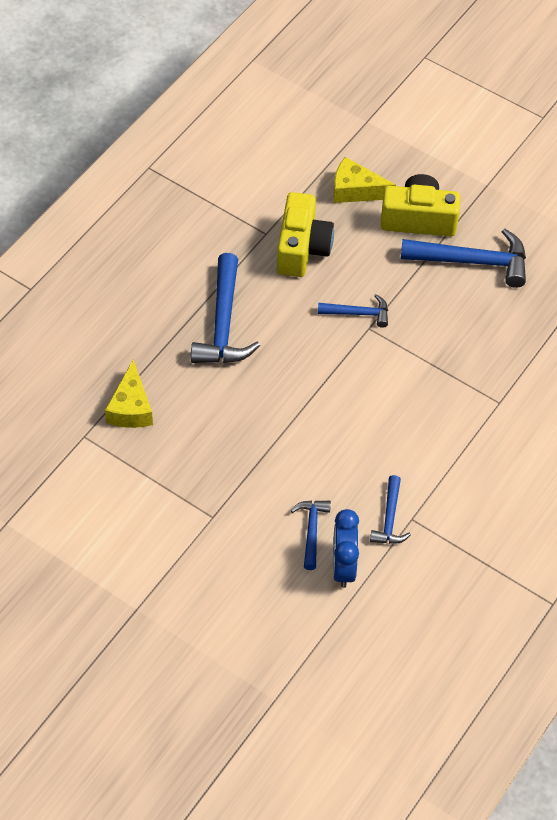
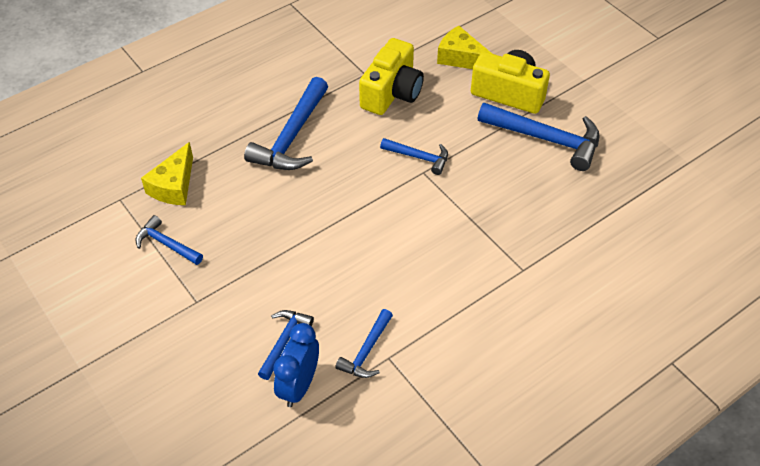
camera: 20 degrees right, 5 degrees down
(155, 469) = (166, 244): none -> blue hammer

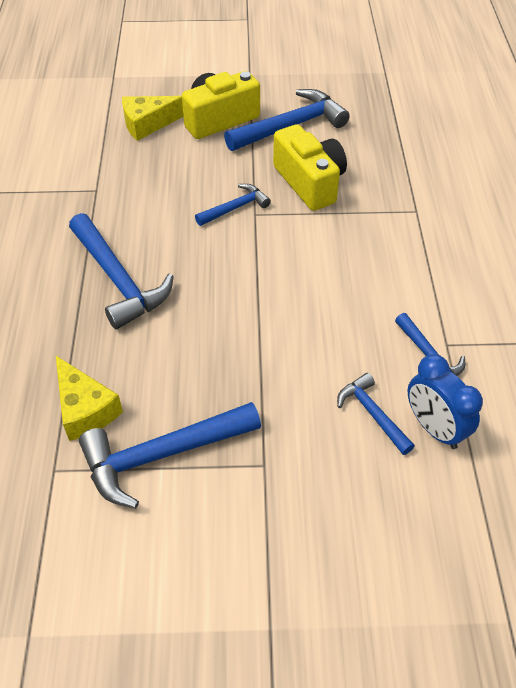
camera: 55 degrees left, 0 degrees up
(166, 244) = (162, 455): blue hammer -> blue hammer, size x1.81
(392, 92) = (139, 185): yellow camera -> yellow camera (310, 182)

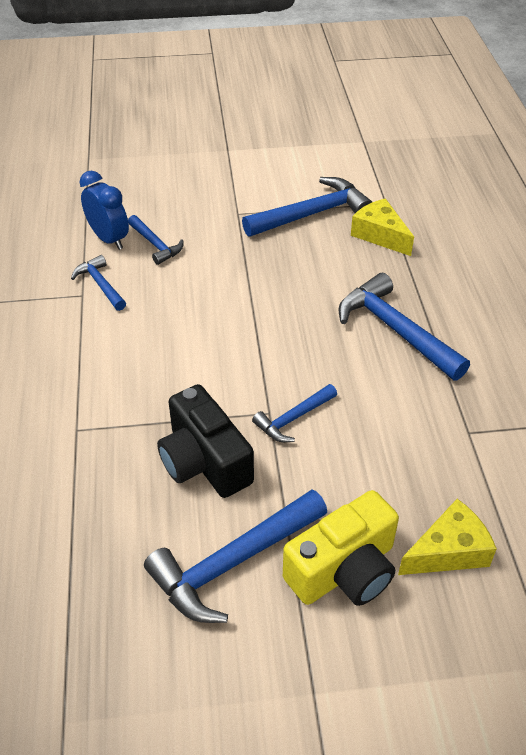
camera: 175 degrees right, 5 degrees down
(310, 182) = (204, 461): yellow camera -> black camera

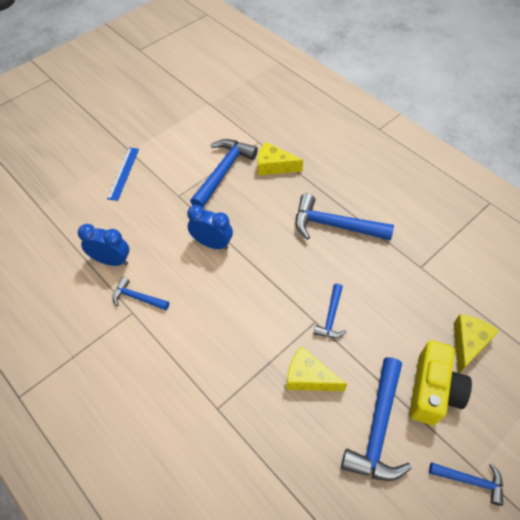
camera: 35 degrees left, 10 degrees up
(156, 245) = (147, 247): blue hammer -> blue hammer (470, 480)
(200, 167) = (123, 173): none -> blue ruler
(204, 461) = (308, 377): black camera -> yellow cheese
(229, 276) = (212, 244): none -> blue clock

